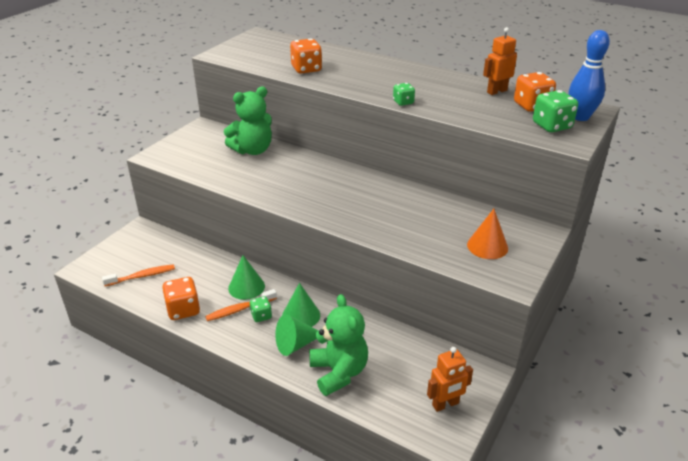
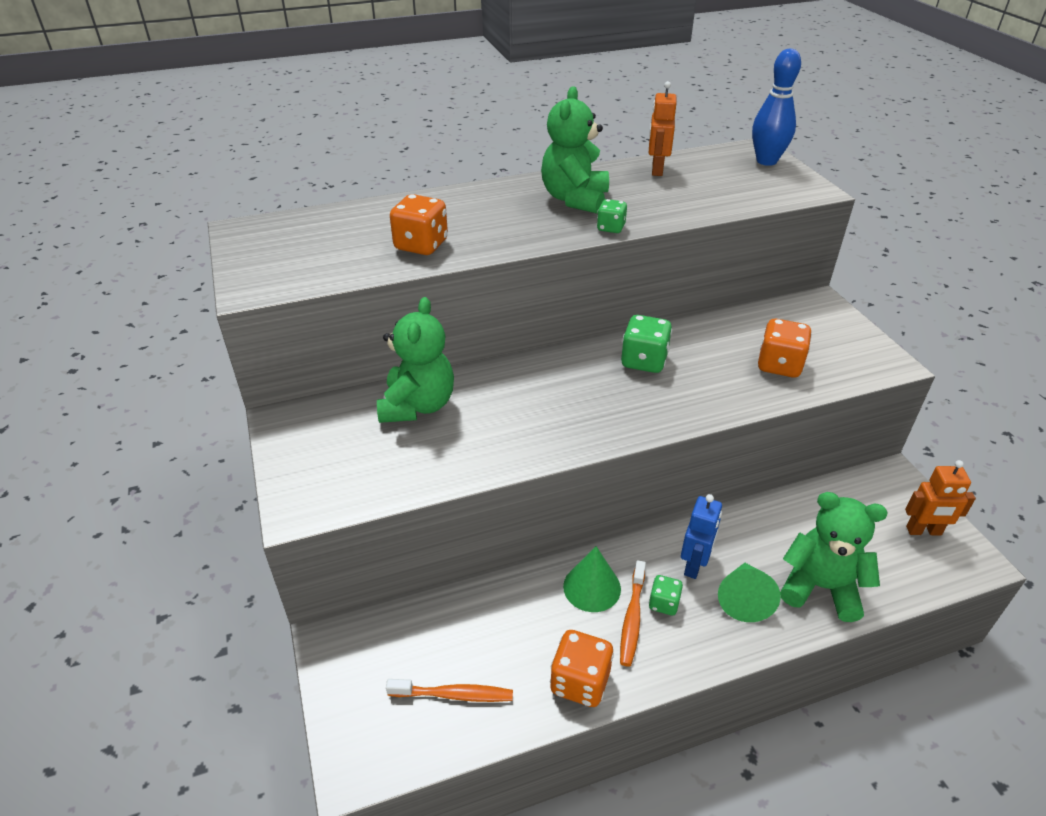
camera: 50 degrees left, 5 degrees up
(142, 276) = (454, 695): orange toothbrush -> orange toothbrush turned 75 degrees clockwise
(301, 315) = (694, 565): green cone -> blue robot
(417, 83) = (574, 199): none -> green teddy bear
(445, 404) = (923, 531): orange robot -> orange robot turned 75 degrees clockwise
(487, 246) = (817, 345): orange cone -> none
(532, 106) = (713, 170): orange dice -> orange dice (779, 365)
(552, 126) = (769, 181): green dice -> green dice (644, 361)

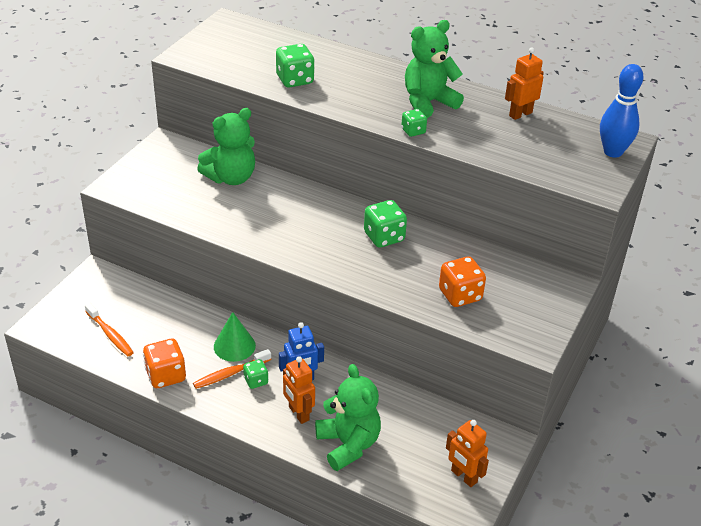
camera: 45 degrees right, 0 degrees up
(421, 245) = (295, 80): orange dice -> green dice
(744, 599) = (298, 413): green cone -> orange robot

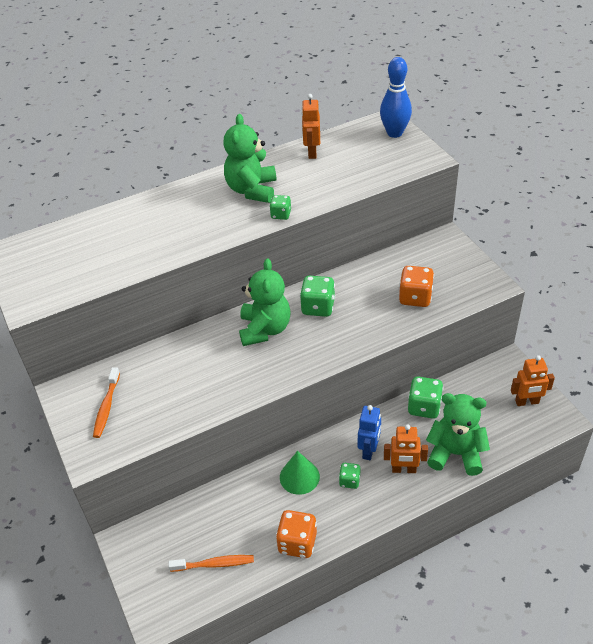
camera: 50 degrees left, 5 degrees up
(230, 374) = (329, 495): orange toothbrush -> orange toothbrush (106, 407)
(231, 177) = (158, 366): green teddy bear -> green teddy bear (265, 329)
(295, 80) = (144, 249): green dice -> green dice (424, 407)

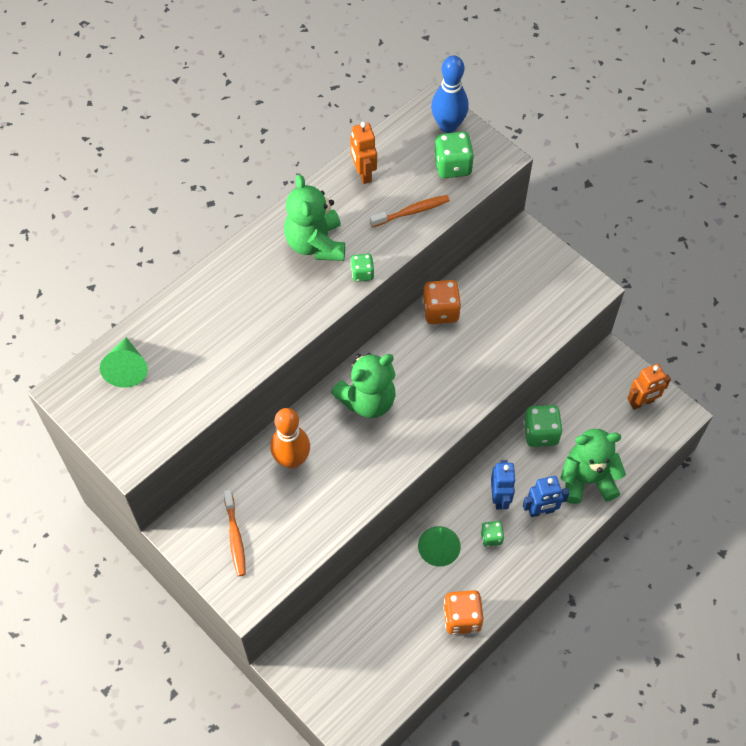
camera: 20 degrees left, 15 degrees up
(61, 244) = (127, 368): none -> green cone
(181, 359) = (292, 460): none -> orange bowling pin
(215, 564) = (388, 662): orange toothbrush -> orange toothbrush (412, 211)
(265, 329) = (367, 400): green teddy bear -> green teddy bear turned 75 degrees clockwise
(318, 307) = (415, 359): green dice -> green dice (452, 166)
(404, 469) = (541, 511): orange robot -> blue robot
(415, 297) = (514, 323): orange dice -> orange dice (440, 311)

